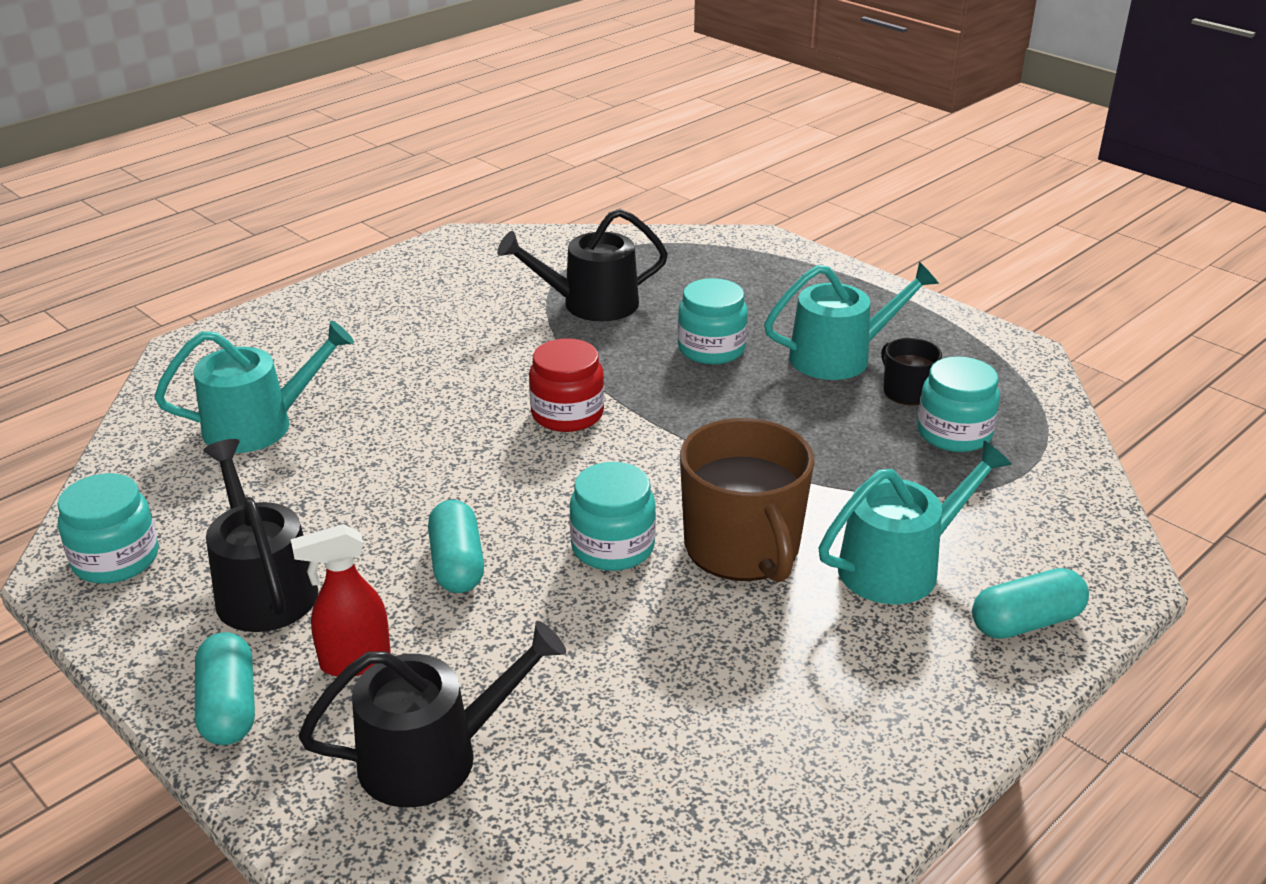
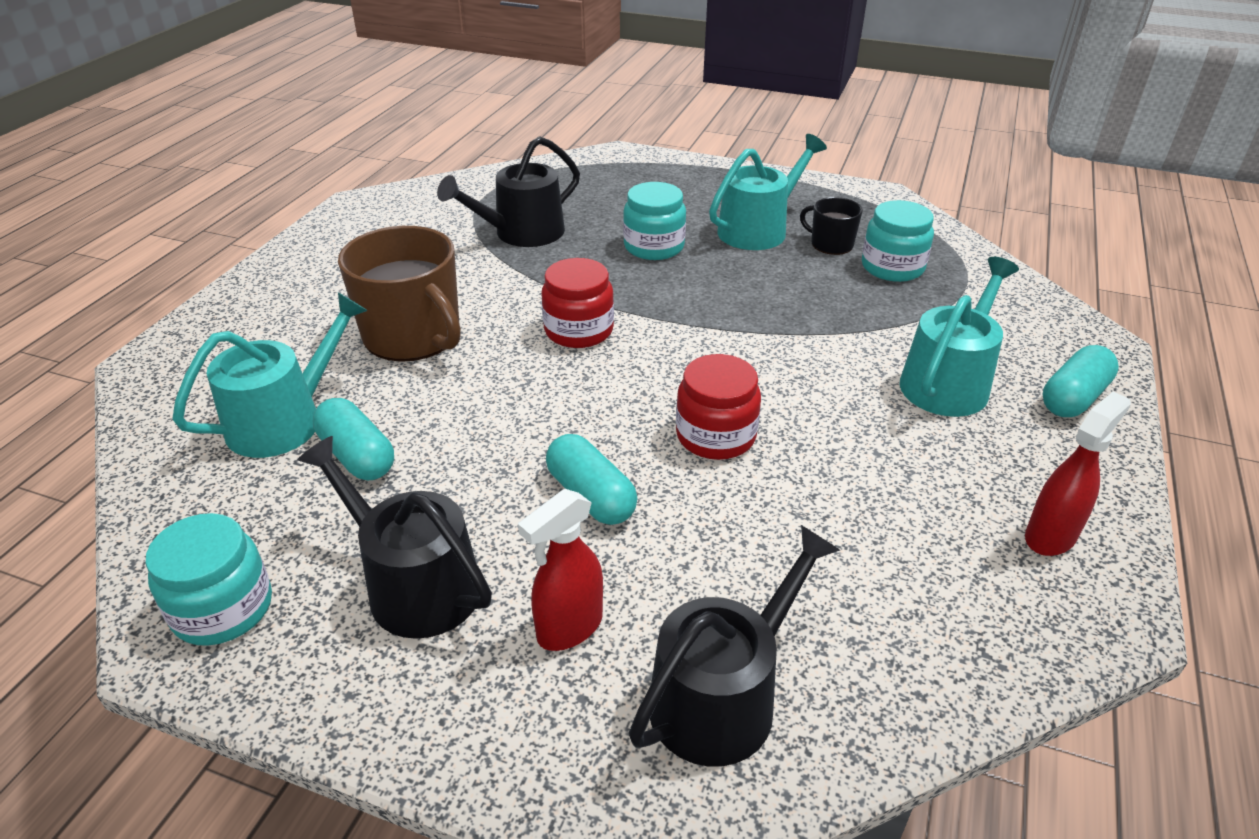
camera: 25 degrees left, 5 degrees up
(229, 707) = (475, 727): turquoise capsule -> turquoise capsule (357, 456)
(613, 547) = (715, 436): turquoise jar -> red jar
(743, 547) = (820, 403): brown mug -> brown mug (413, 336)
(859, 739) = (1051, 536): none -> red spray bottle

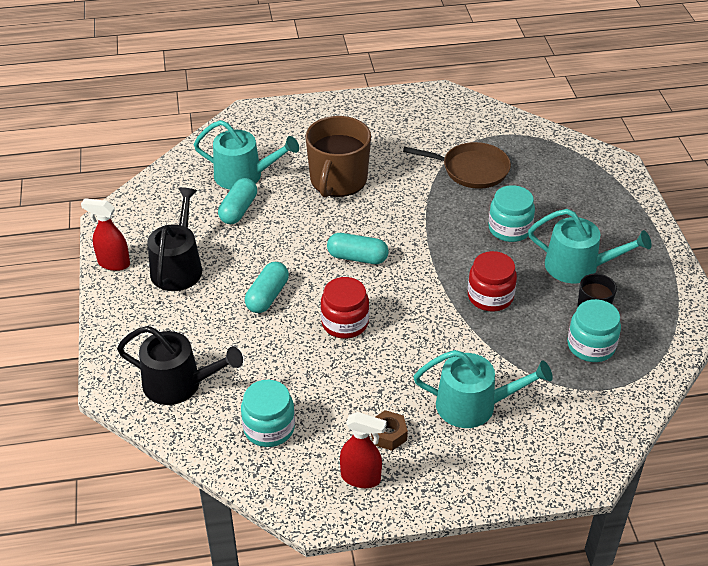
camera: 60 degrees right, 5 degrees up
(223, 608) = (132, 222): turquoise jar -> turquoise jar (269, 428)
(522, 233) = (472, 169): black watering can -> brown pan
(569, 628) = (185, 323): red spray bottle -> red spray bottle (113, 263)
(579, 330) = (393, 236): red jar -> red jar (490, 296)
(971, 476) = (388, 435): none -> brown nut
(1073, 398) = (505, 469): turquoise capsule -> turquoise capsule (357, 258)

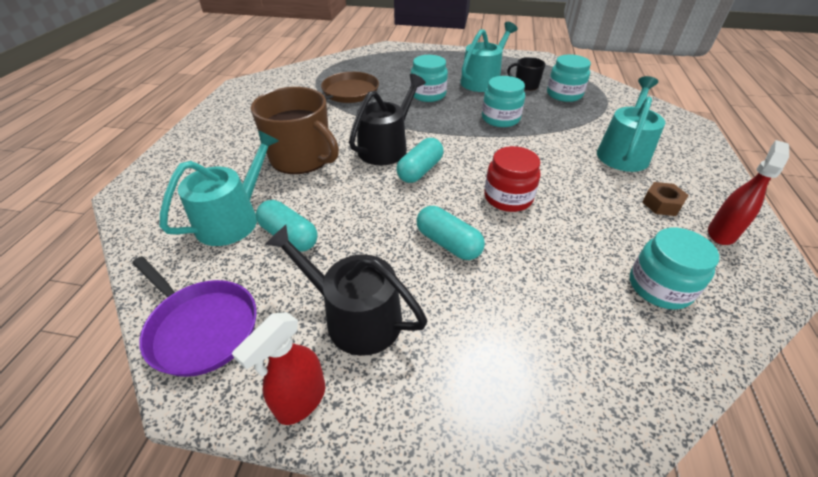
camera: 70 degrees left, 0 degrees up
(147, 204) = (201, 328): none -> purple pan
(179, 384) = (583, 363): black watering can -> black watering can (386, 147)
(490, 296) = (500, 118): red jar -> turquoise jar

